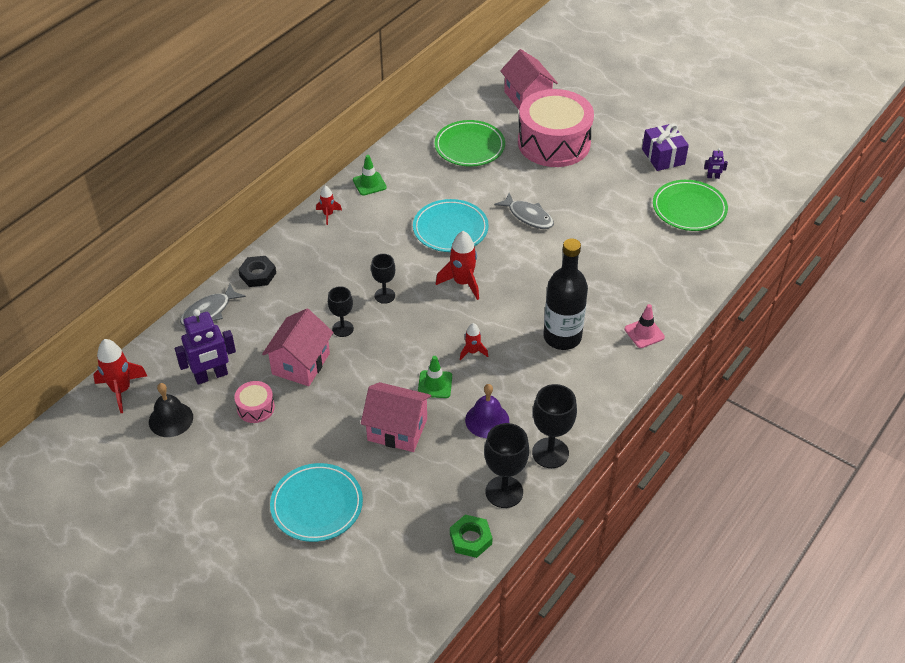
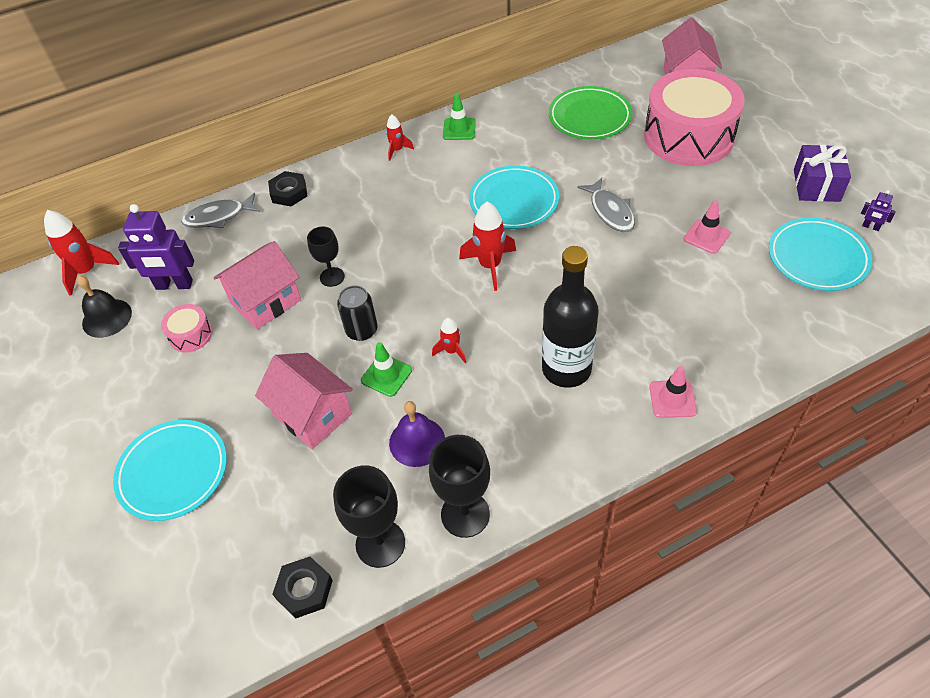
camera: 30 degrees right, 5 degrees up
(384, 295) = (398, 254): black goblet -> none
(394, 359) = (361, 330): none -> black can
(470, 539) = (304, 589): green nut -> black nut
(607, 215) = (706, 236): none -> pink traffic cone
(689, 209) = (817, 258): green plate -> turquoise plate

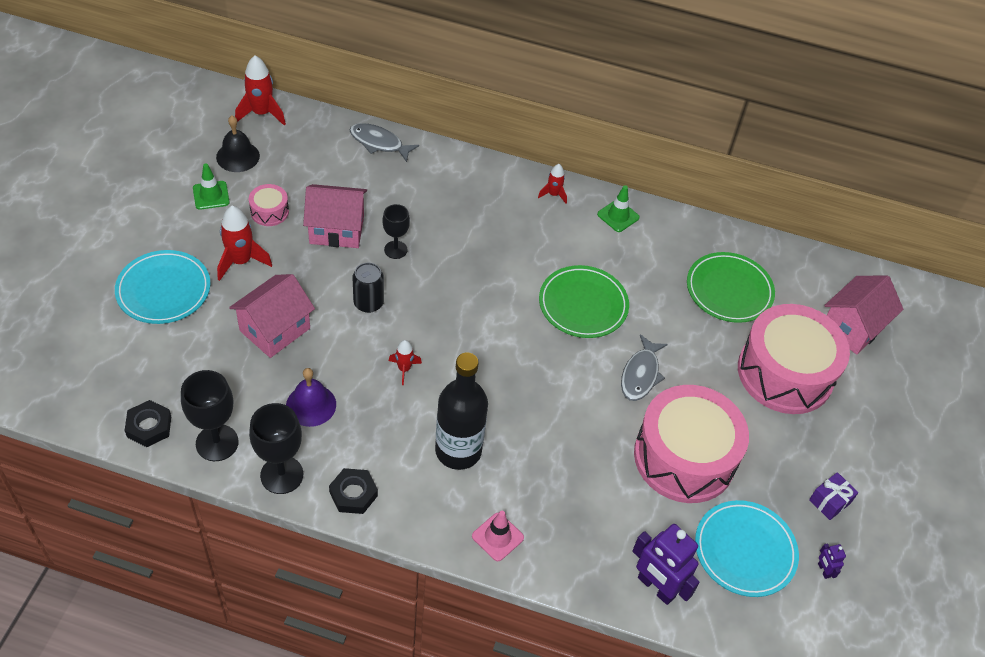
camera: 35 degrees right, 0 degrees up
(174, 285) = (298, 168): purple robot -> purple robot (656, 587)
(289, 192) = (443, 164): black nut -> black nut (353, 494)
(312, 415) = (275, 329): pink house -> pink house turned 45 degrees clockwise
(386, 375) = (346, 346): green traffic cone -> green traffic cone (211, 195)
(490, 266) = (504, 336): red rocket -> red rocket (241, 261)
(514, 201) = (583, 305): turquoise plate -> green plate
(706, 236) = (684, 457): pink traffic cone -> pink drum
(816, 185) = (830, 501): purple gift -> purple gift, size x0.65

